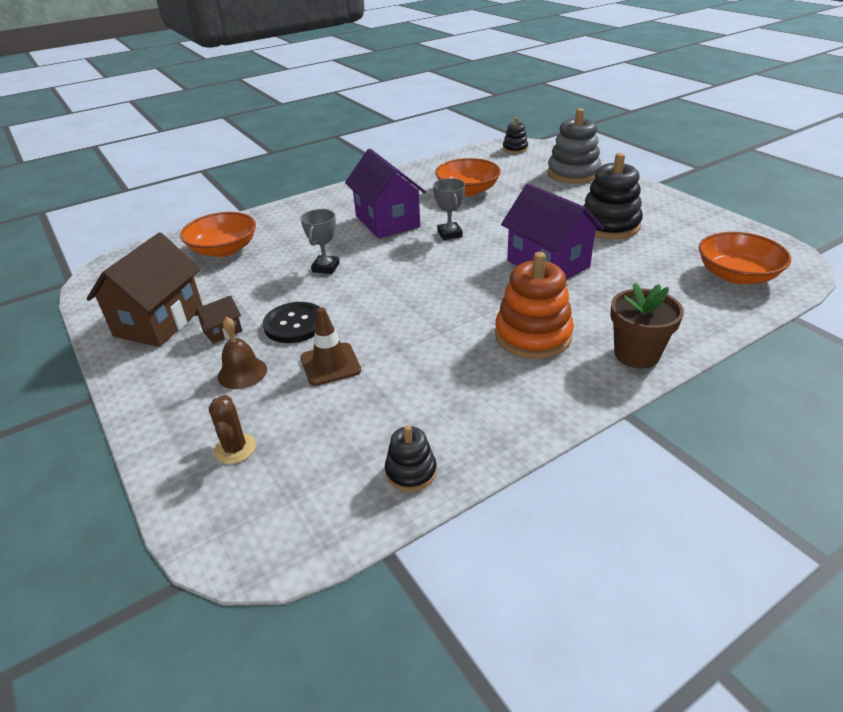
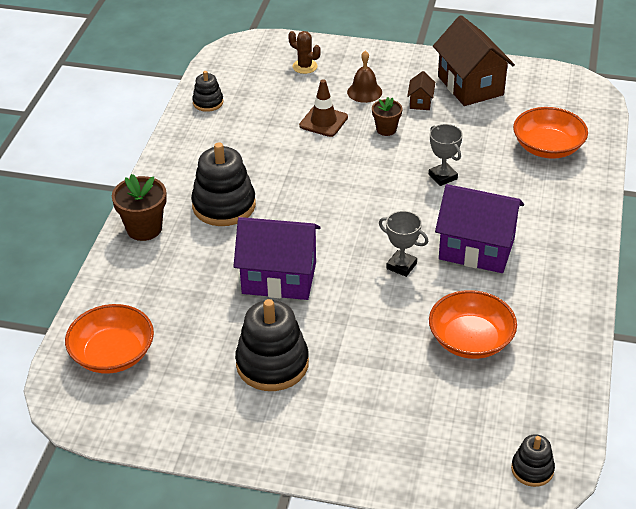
camera: 135 degrees right, 5 degrees up
(295, 324) = (386, 129): black button -> brown flower pot
(533, 336) = (224, 205): orange stacking toy -> black stacking toy
(573, 173) = (398, 448): grey stacking toy -> none

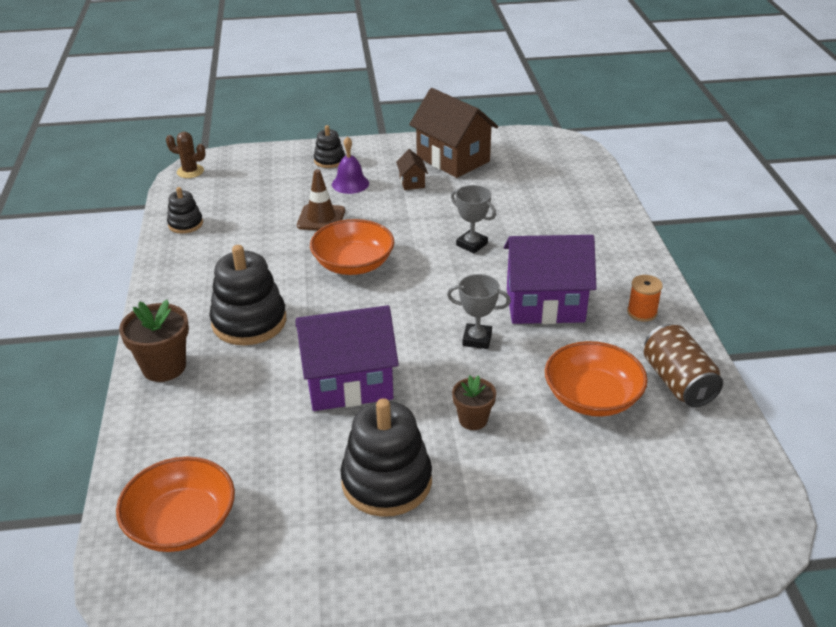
camera: 20 degrees left, 5 degrees down
(305, 66) = (276, 172): brown cactus -> brown cactus (190, 171)
(364, 92) = (350, 183): brown bell -> purple bell
(386, 129) = (390, 213): brown flower pot -> brown flower pot (473, 419)
(532, 469) = (740, 520): black stacking toy -> black stacking toy (329, 160)
(547, 147) = (558, 198): orange bowl -> orange bowl (353, 264)
(552, 346) = (678, 382): none -> brown can
(559, 276) = (642, 312): none -> orange spool

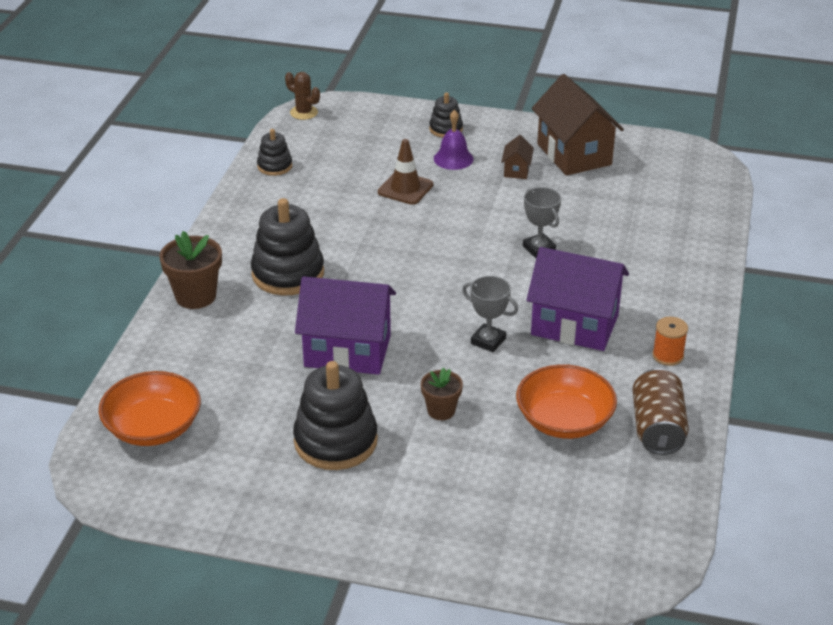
camera: 20 degrees right, 0 degrees up
(353, 264) = (412, 241): orange bowl -> none

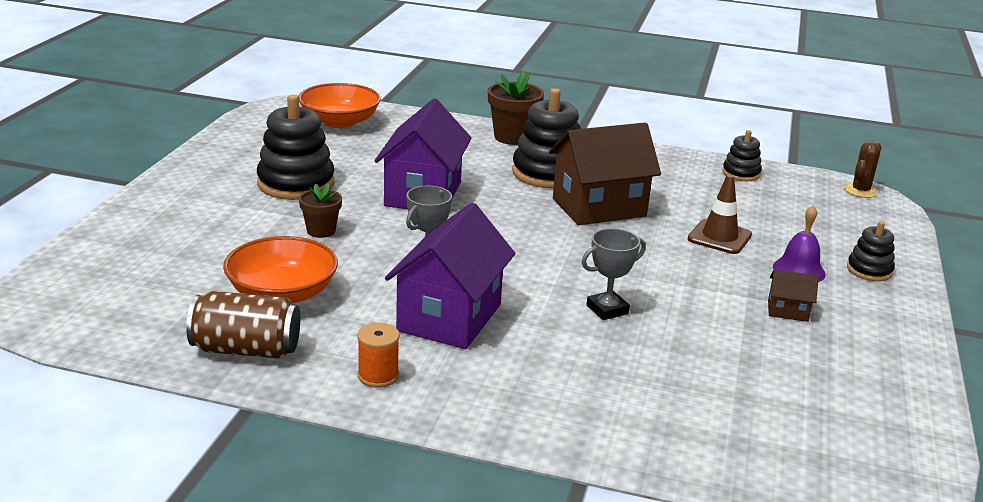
camera: 90 degrees right, 10 degrees down
(574, 154) = (849, 360): brown house -> brown house (599, 207)

